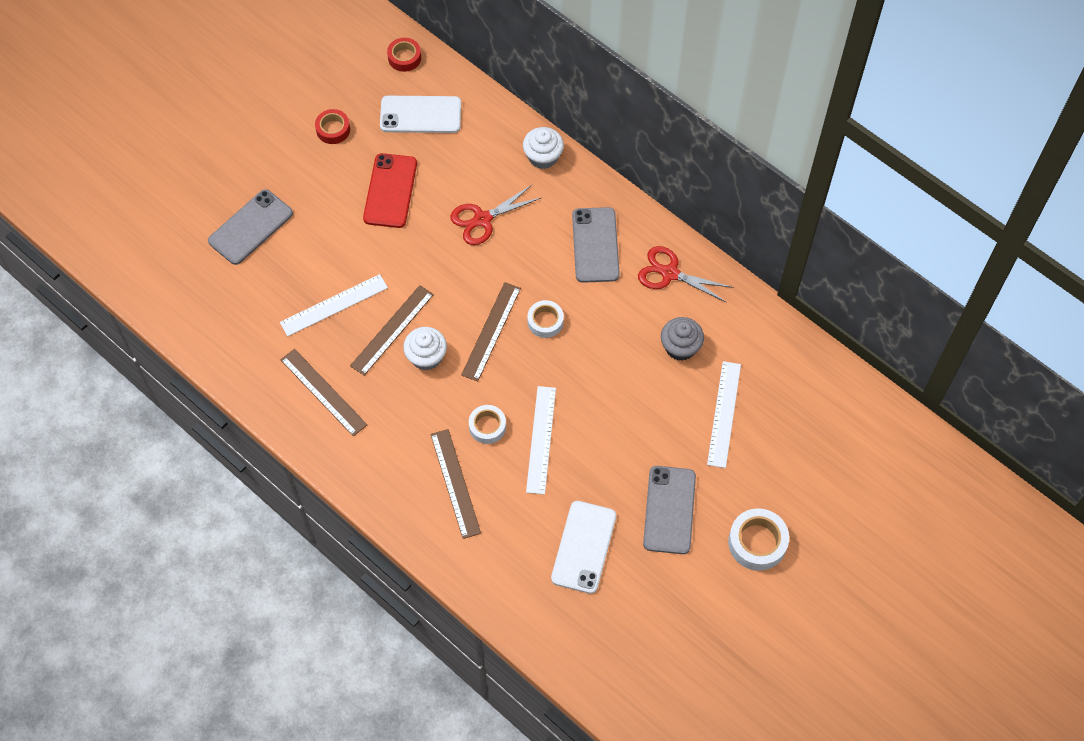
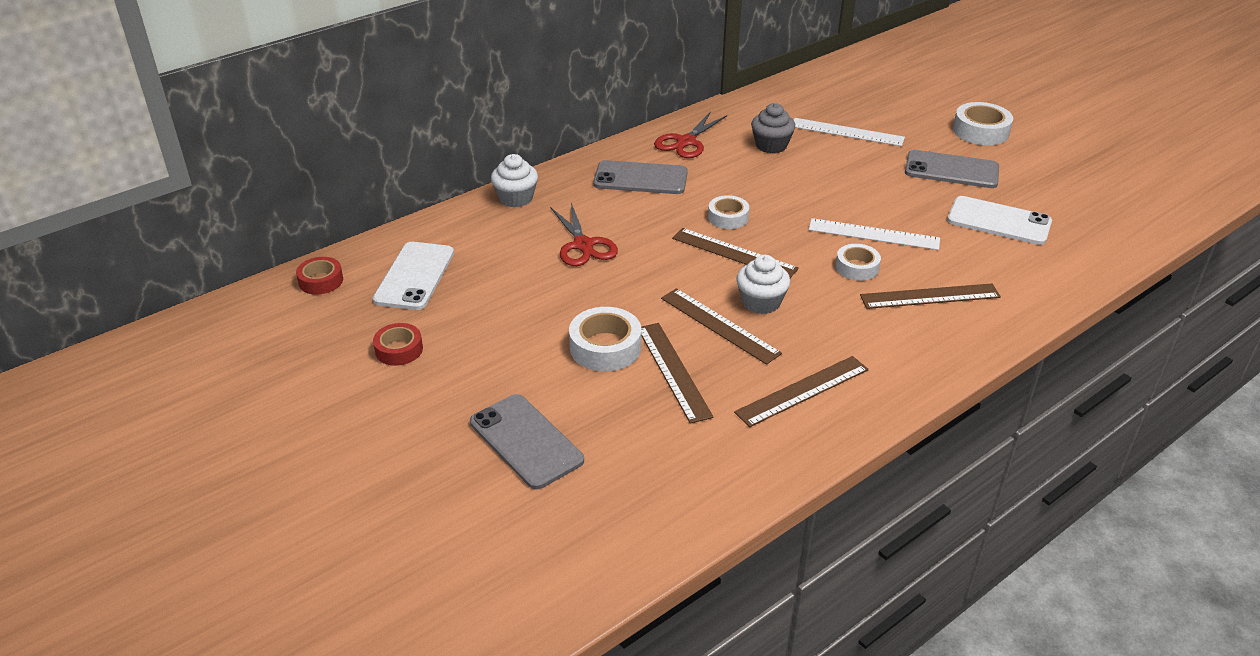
camera: 80 degrees left, 25 degrees down
(334, 305) = (673, 371): white ruler -> brown ruler
(354, 257) = (605, 347): none -> white tape
(390, 191) = (516, 309): red phone -> none

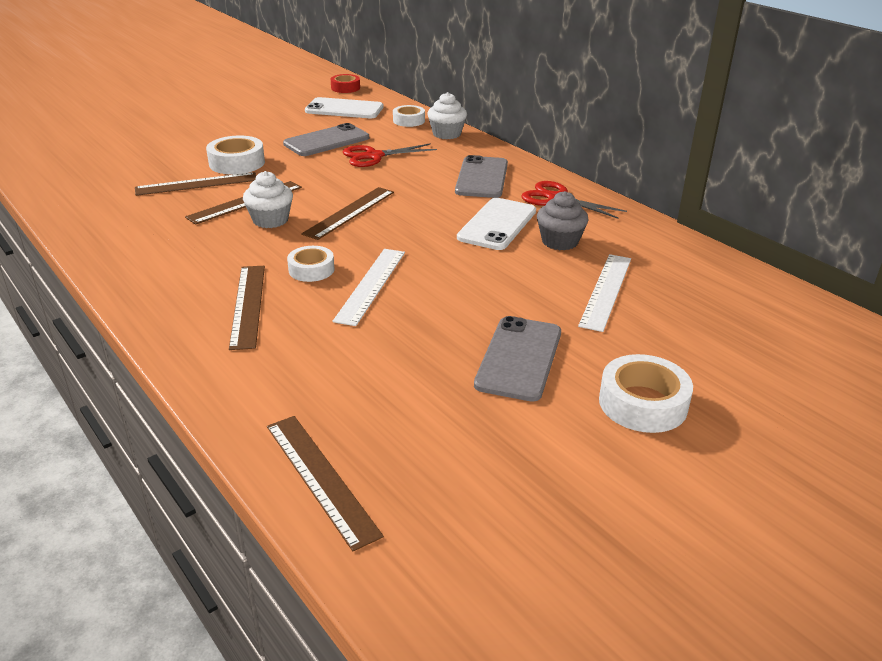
camera: 90 degrees right, 5 degrees down
(399, 350) = (263, 109): red tape -> none
(526, 441) = (152, 141): grey phone -> grey phone (326, 141)
(728, 217) = (411, 212): white tape -> white tape (409, 120)
(802, 390) = (144, 229): brown ruler -> brown ruler (321, 478)
(999, 221) = (389, 377): white phone -> white phone (497, 224)

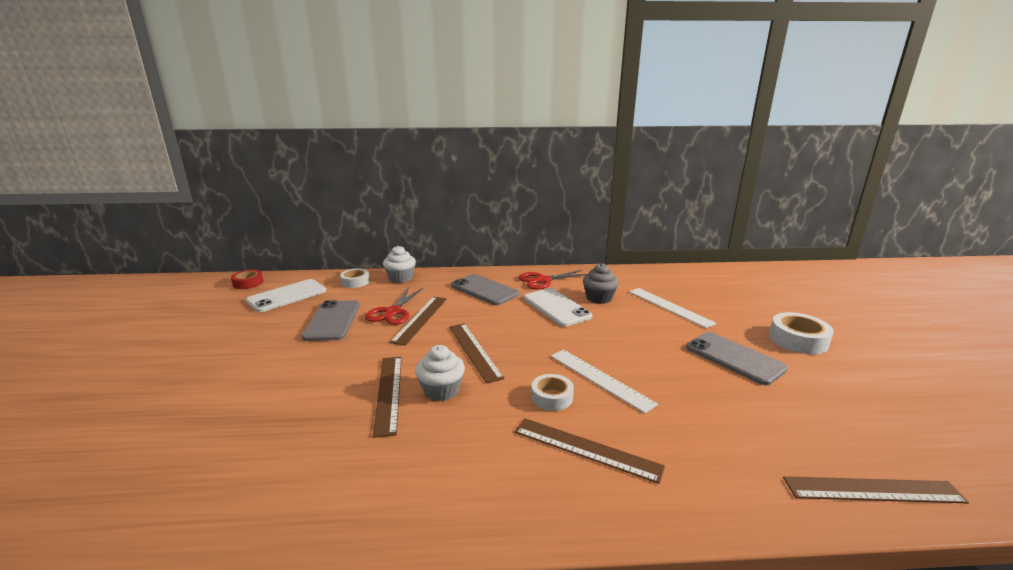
camera: 55 degrees left, 10 degrees down
(197, 184) = (309, 409): brown ruler -> brown ruler (420, 319)
(237, 163) = (300, 373): white tape -> none

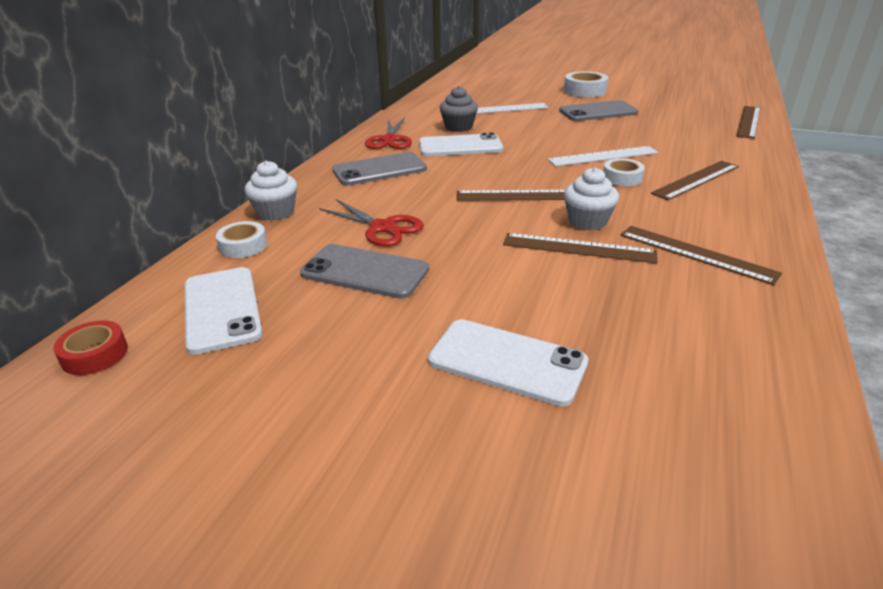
camera: 65 degrees left, 10 degrees up
(229, 388) = (507, 361): none -> white phone
(420, 319) = (420, 213): brown ruler -> brown ruler (696, 253)

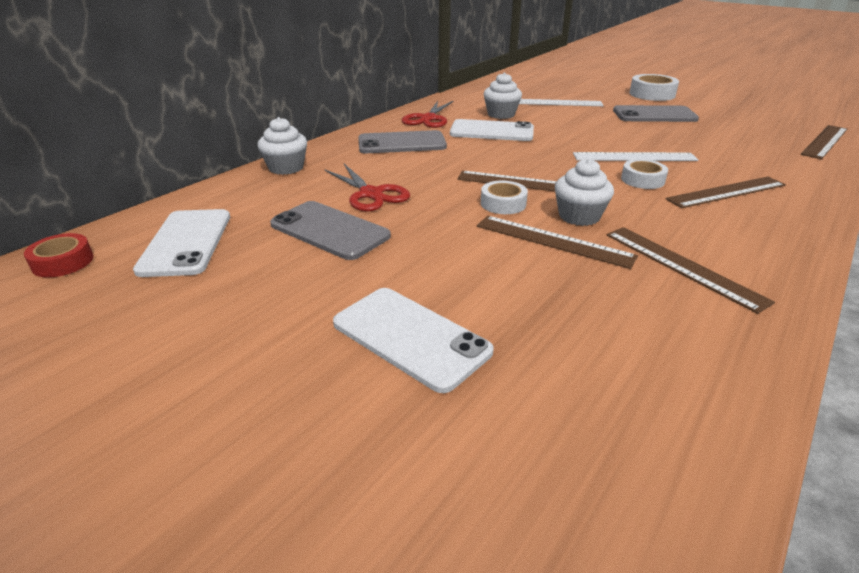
camera: 15 degrees right, 0 degrees up
(243, 246) = (240, 192): white tape -> white tape (503, 203)
(458, 127) = (501, 114): grey cupcake -> white cupcake

